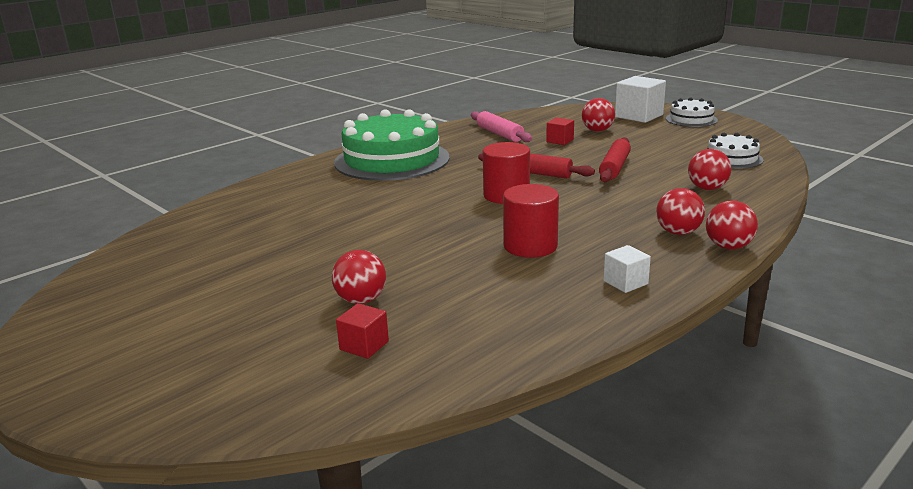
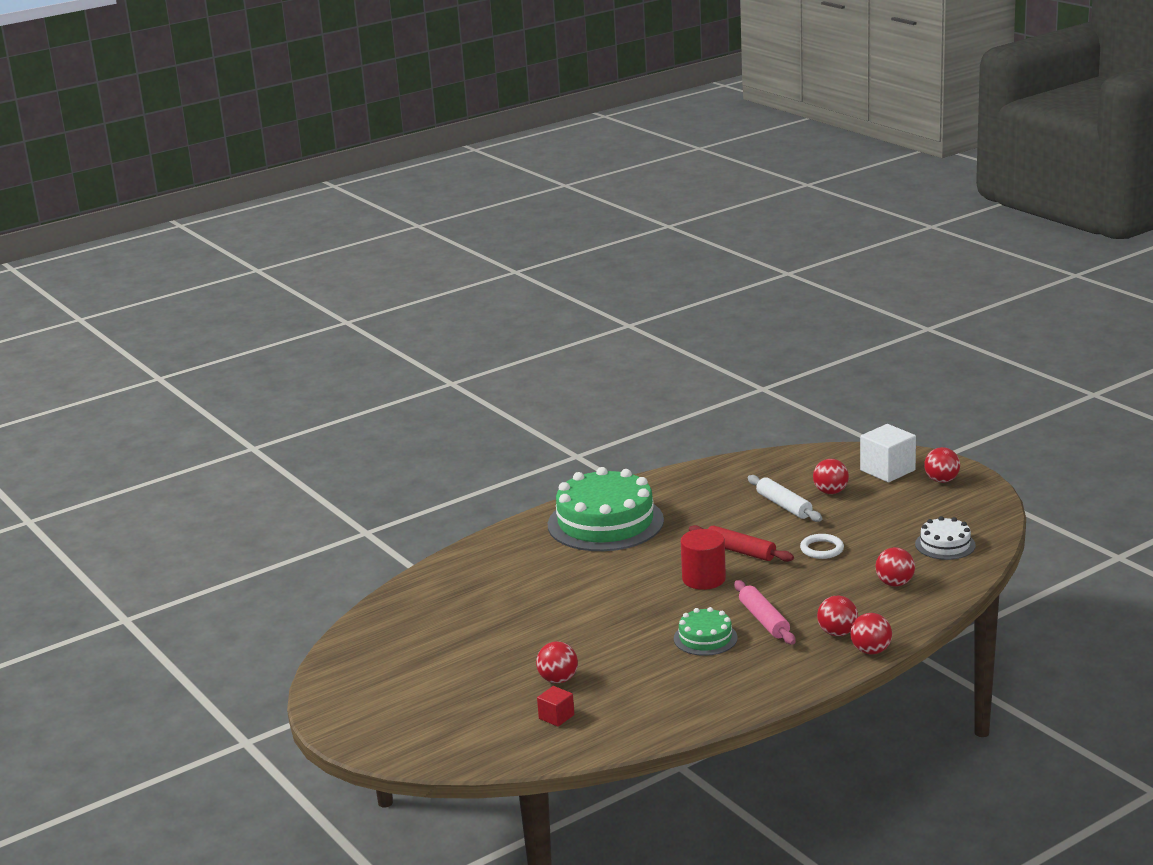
camera: 10 degrees right, 0 degrees up
(500, 134) = (725, 490): pink rolling pin -> pink rolling pin (764, 620)
(530, 246) = (705, 638): red cylinder -> green cake
(560, 141) = (784, 505): red cube -> white rolling pin
(614, 167) = (822, 549): red rolling pin -> white ring
(625, 282) = (767, 679): white cube -> none
(691, 119) = (941, 480): white cake -> red ball

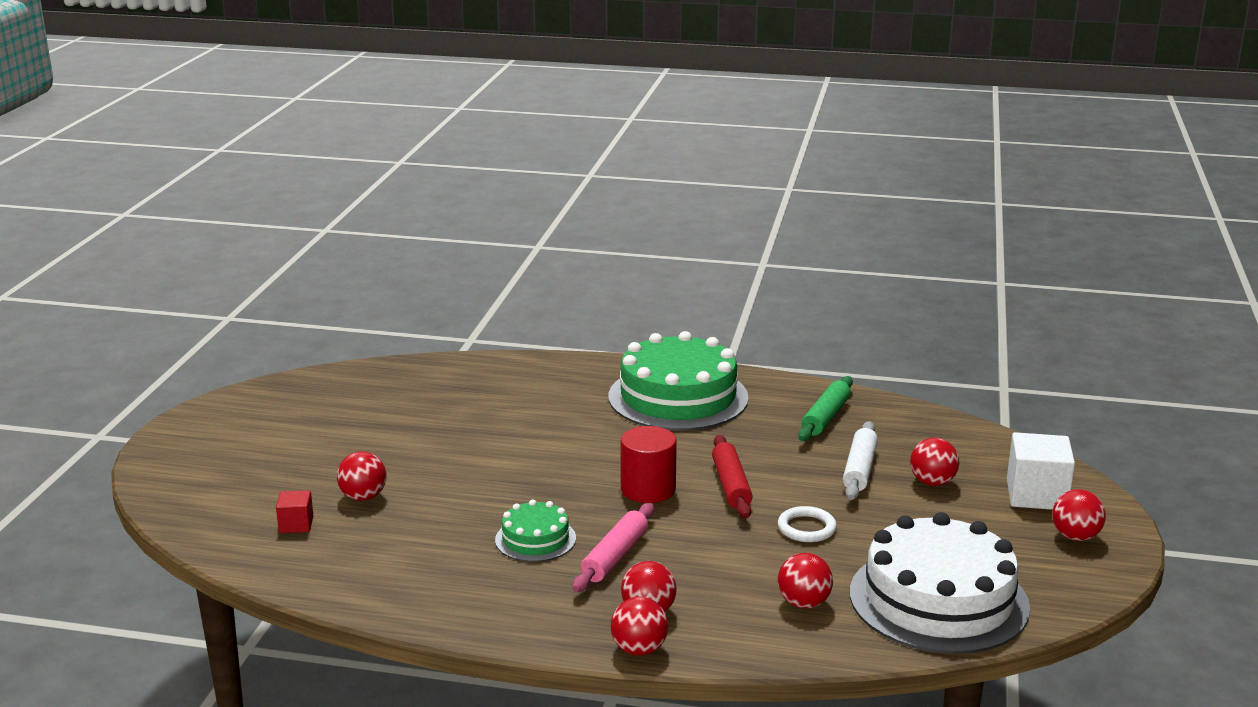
camera: 45 degrees right, 0 degrees up
(709, 488) = (825, 417): none -> green rolling pin
(945, 545) = (938, 600): white cake -> white cake, size x2.05

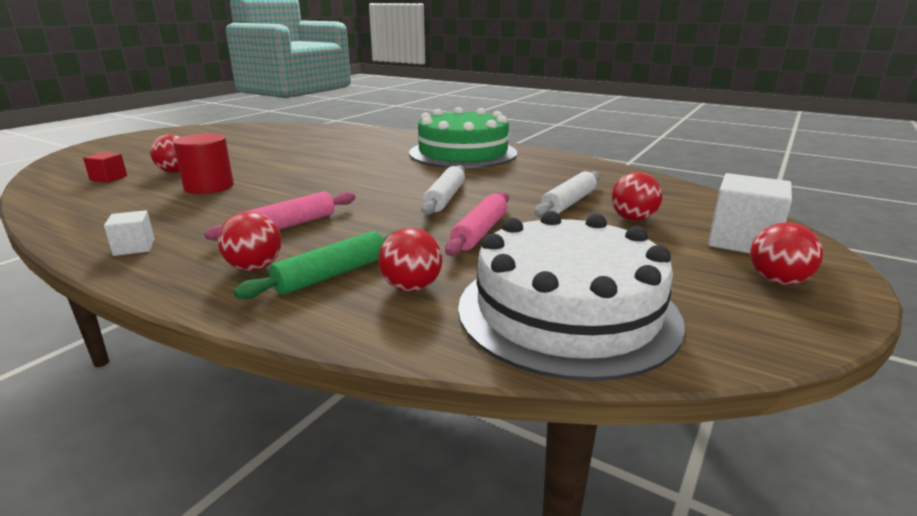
camera: 20 degrees right, 0 degrees up
(500, 614) = (134, 247): none -> white cube
(535, 539) = (246, 207): green cake -> none
(639, 649) = (198, 296): red ball -> none
(648, 489) = (375, 192): red cylinder -> red cylinder (209, 187)
(731, 485) = (445, 198): red rolling pin -> white rolling pin
(806, 528) = (480, 232): white ring -> pink rolling pin
(825, 417) = (567, 173): green rolling pin -> green rolling pin (332, 274)

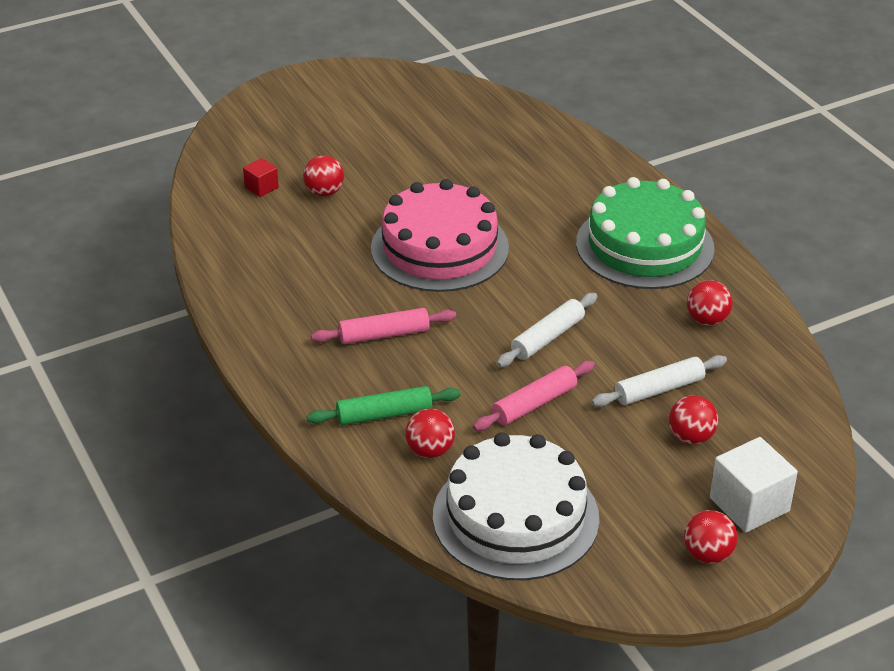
camera: 30 degrees right, 15 degrees up
(134, 247) = (260, 324): white cube -> none
(209, 187) = (344, 238): red cylinder -> none
(255, 267) = (335, 384): red ball -> red ball (707, 320)
(304, 177) = (439, 248): none -> pink cake

